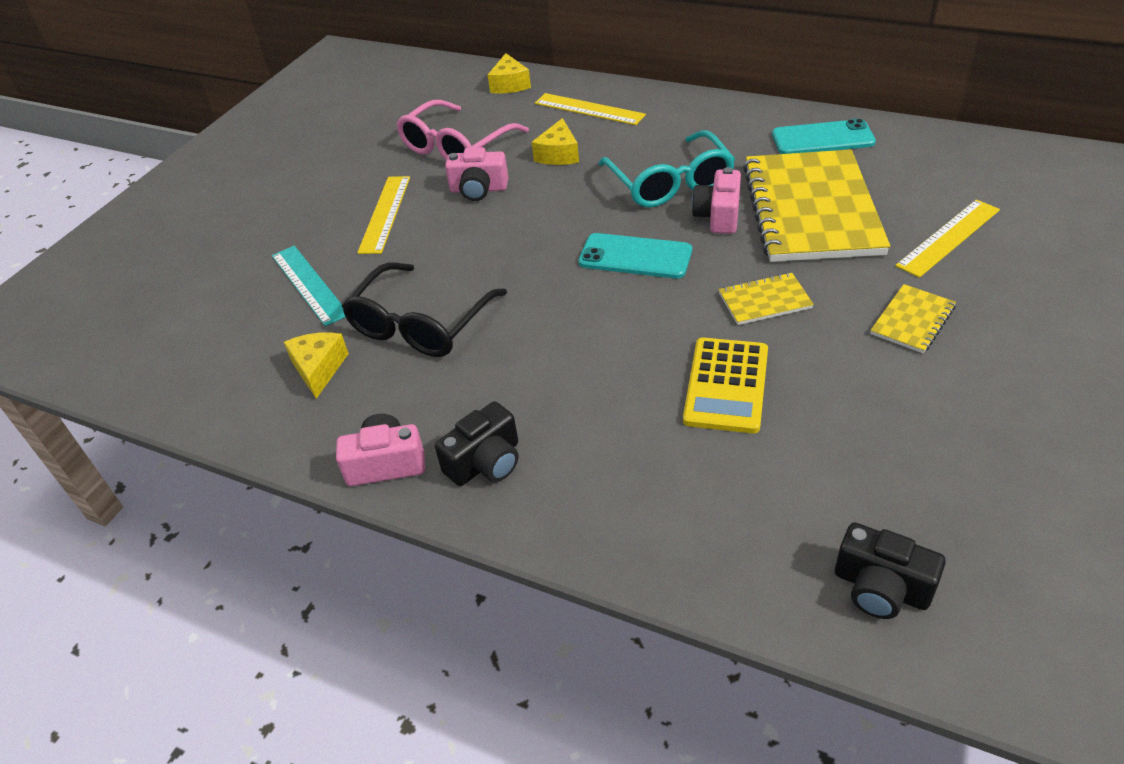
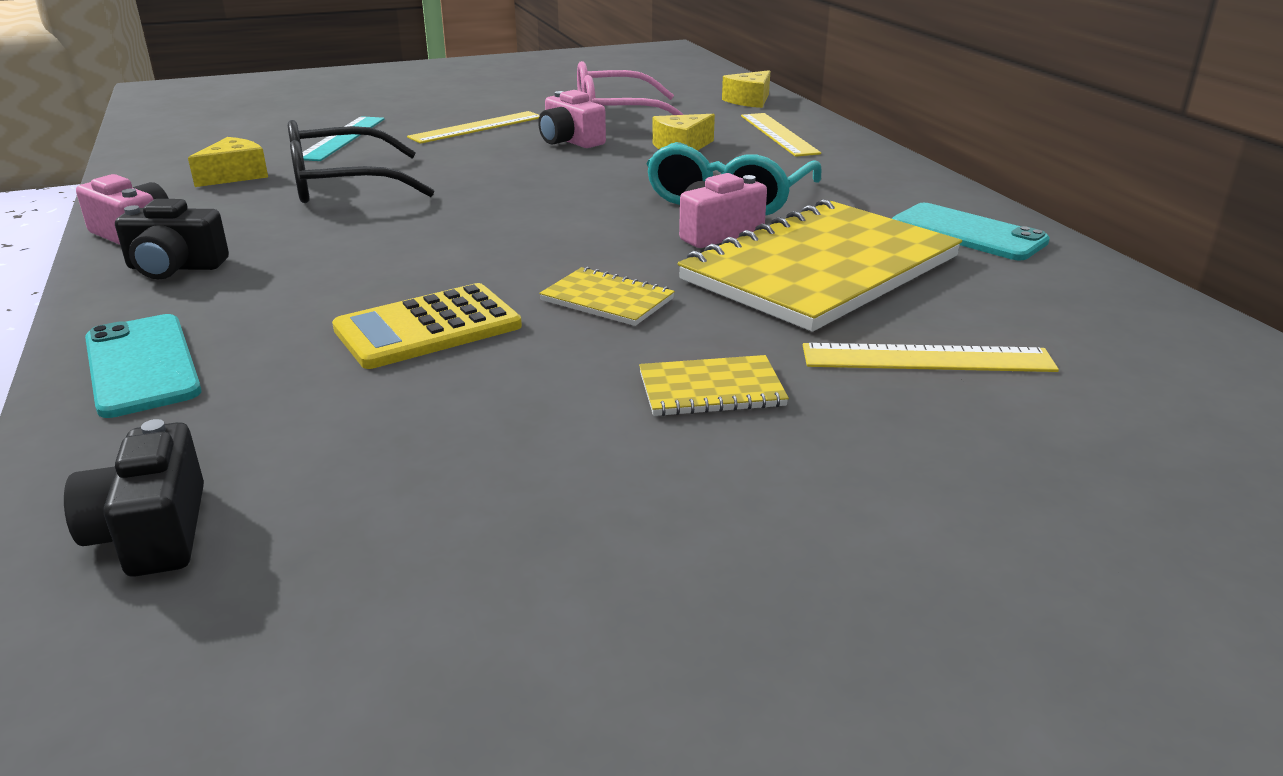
camera: 40 degrees right, 15 degrees down
(635, 256) = (578, 223): turquoise phone -> turquoise phone (142, 365)

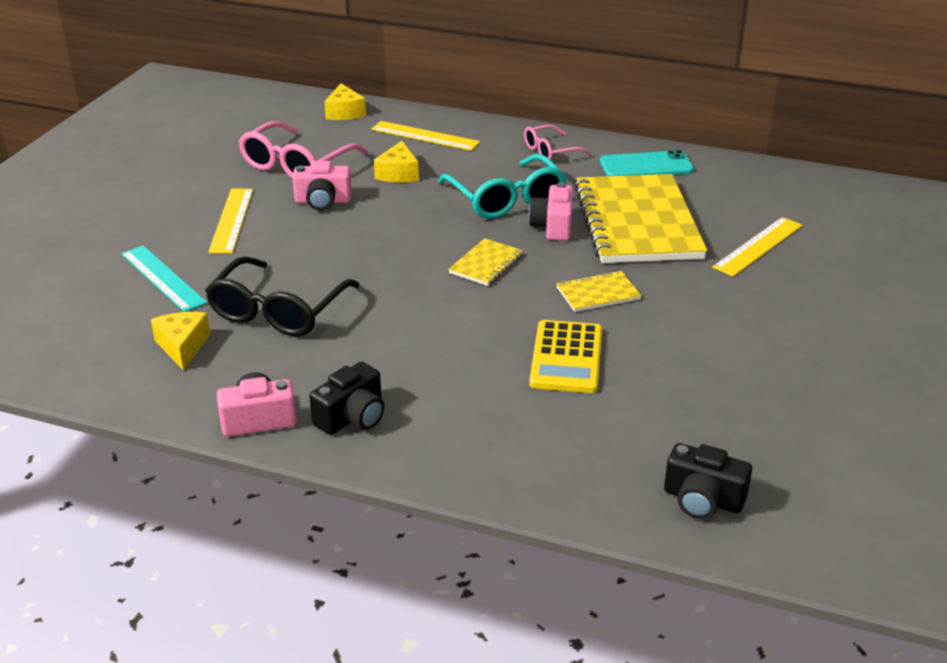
camera: 50 degrees left, 5 degrees up
(142, 365) = (502, 463): turquoise phone -> none
(711, 390) = (727, 309): yellow notebook -> yellow notebook (486, 264)
(879, 184) = (550, 151): none -> pink glasses

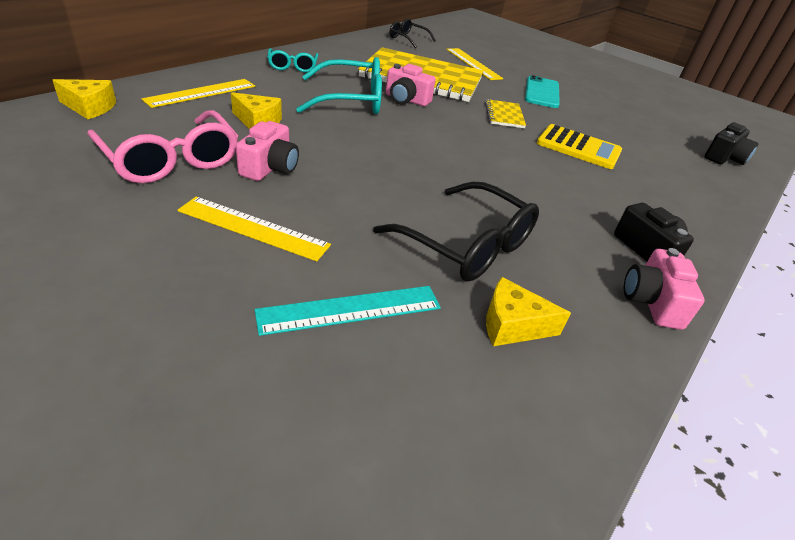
camera: 75 degrees left, 5 degrees up
(486, 264) = (443, 135): yellow notebook -> none
(550, 151) = (293, 66): pink glasses -> turquoise glasses
(646, 166) = (349, 53): turquoise phone -> turquoise phone (542, 92)
(772, 186) = (407, 39): none -> black glasses

